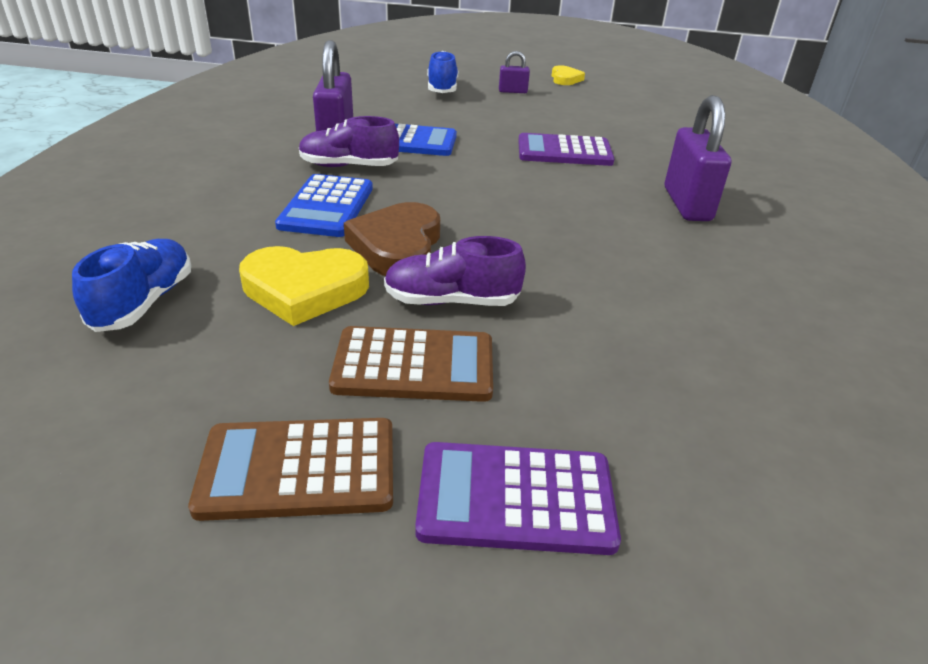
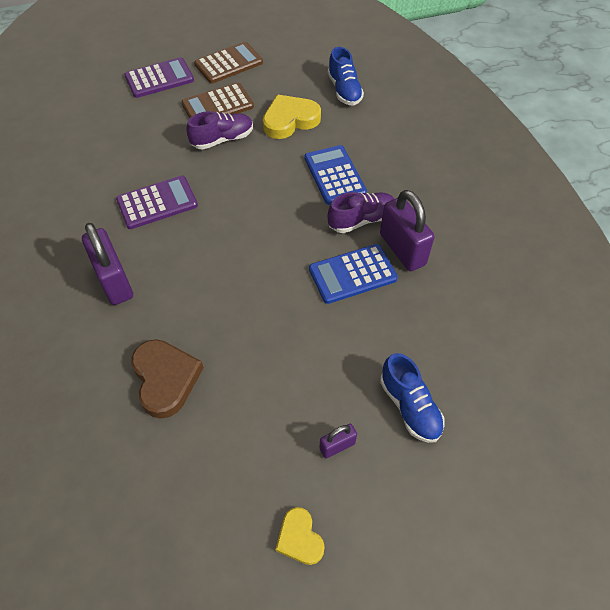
camera: 155 degrees right, 20 degrees up
(397, 246) = (272, 162): brown heart -> brown heart (165, 379)
(564, 151) = (226, 320): purple calculator -> purple calculator (157, 203)

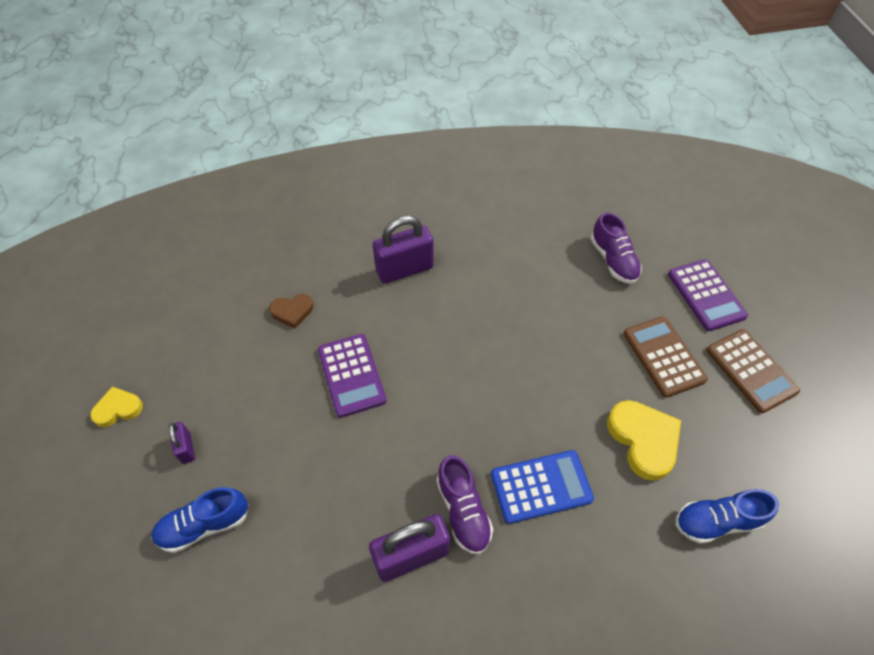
camera: 95 degrees right, 0 degrees up
(157, 203) = (501, 299): purple calculator -> purple calculator (351, 375)
(165, 379) = (292, 311): brown heart -> brown heart, size x0.59
(222, 139) = (601, 360): purple shoe -> purple shoe (613, 260)
(352, 274) = (382, 488): blue calculator -> none

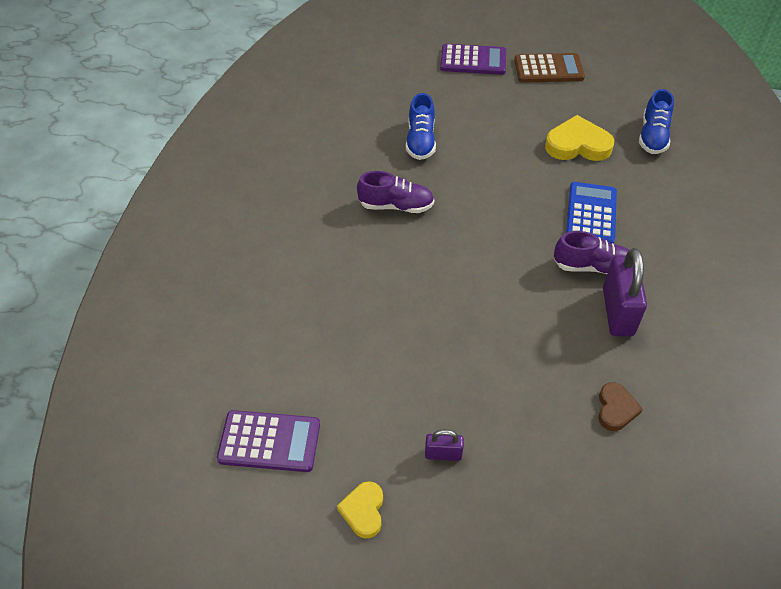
camera: 65 degrees left, 5 degrees down
(204, 525) = (533, 456): blue shoe -> blue shoe (420, 141)
(292, 311) = (327, 324): brown heart -> brown heart (615, 409)
(351, 375) = (428, 299): purple calculator -> purple calculator (269, 442)
(404, 269) = (331, 224): purple padlock -> none
(613, 260) = (409, 93): purple shoe -> purple shoe (396, 206)
(663, 356) = (514, 105): brown calculator -> none

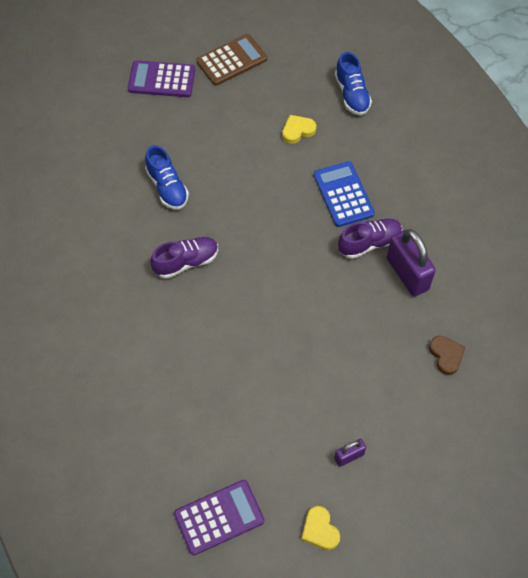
camera: 30 degrees left, 10 degrees up
(473, 60) = (161, 79): purple calculator -> purple calculator turned 150 degrees counterclockwise
(577, 145) = (297, 130): yellow heart -> yellow heart, size x0.59

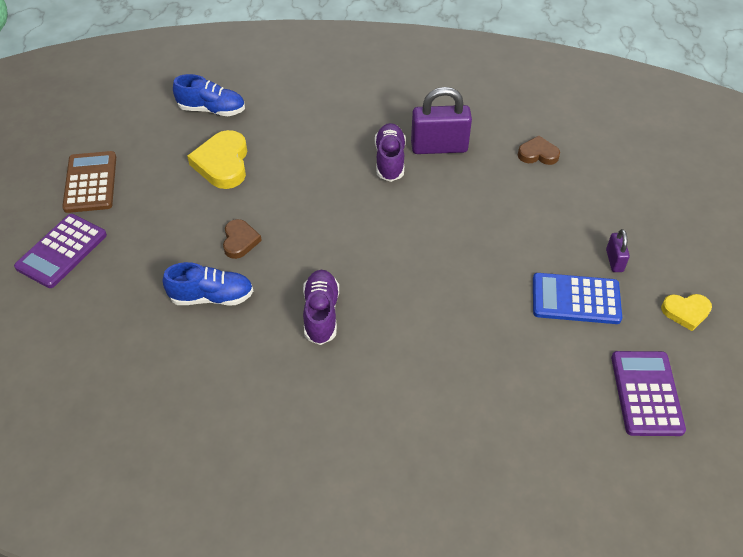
camera: 65 degrees left, 10 degrees down
(226, 179) = (240, 241): none -> brown heart
(297, 130) = (223, 163): yellow heart -> yellow heart, size x1.69
(343, 194) = (323, 158): blue calculator -> blue calculator (576, 299)

